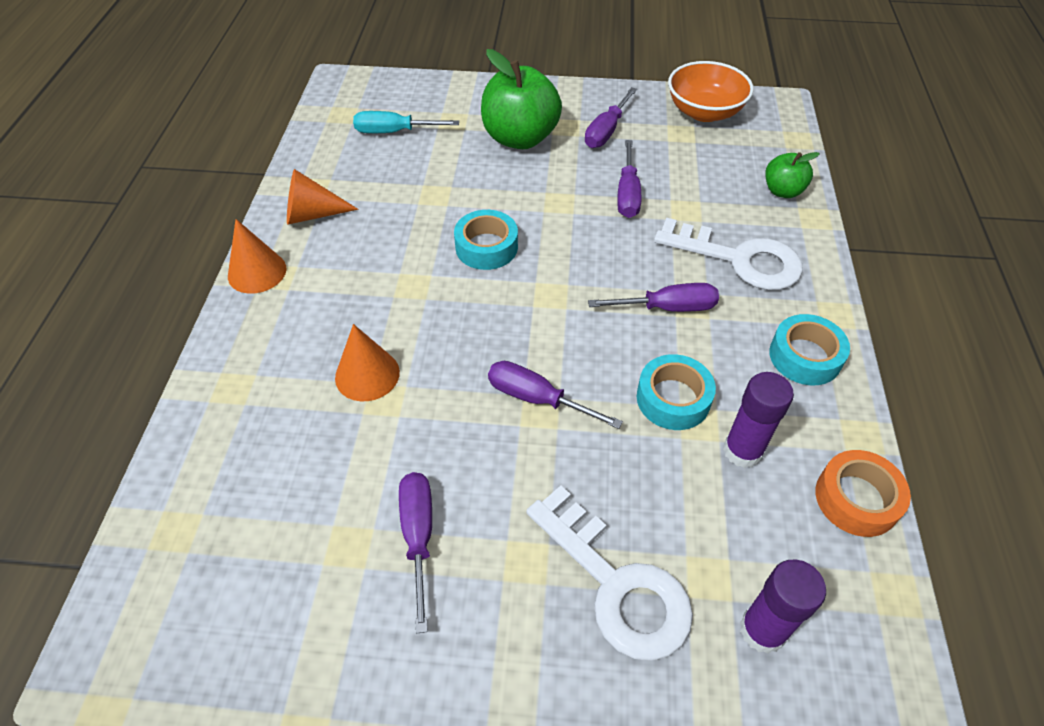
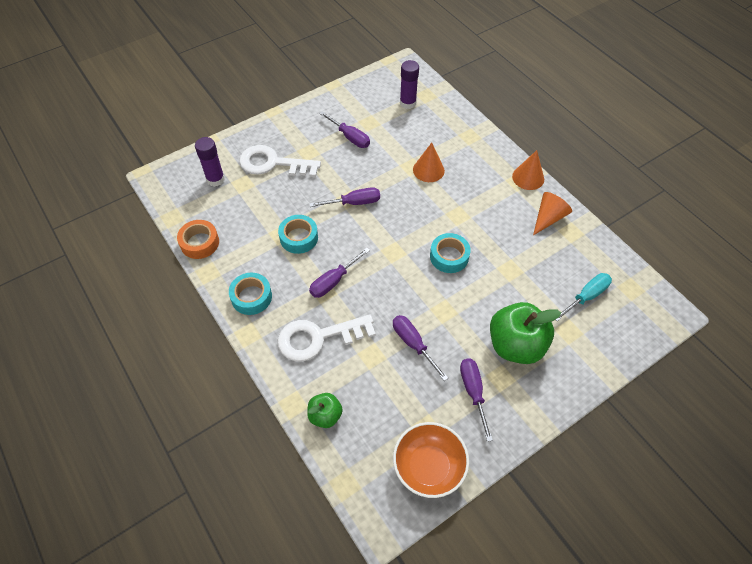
camera: 140 degrees right, 5 degrees up
(742, 451) = (256, 234): purple glue stick -> purple glue stick (408, 103)

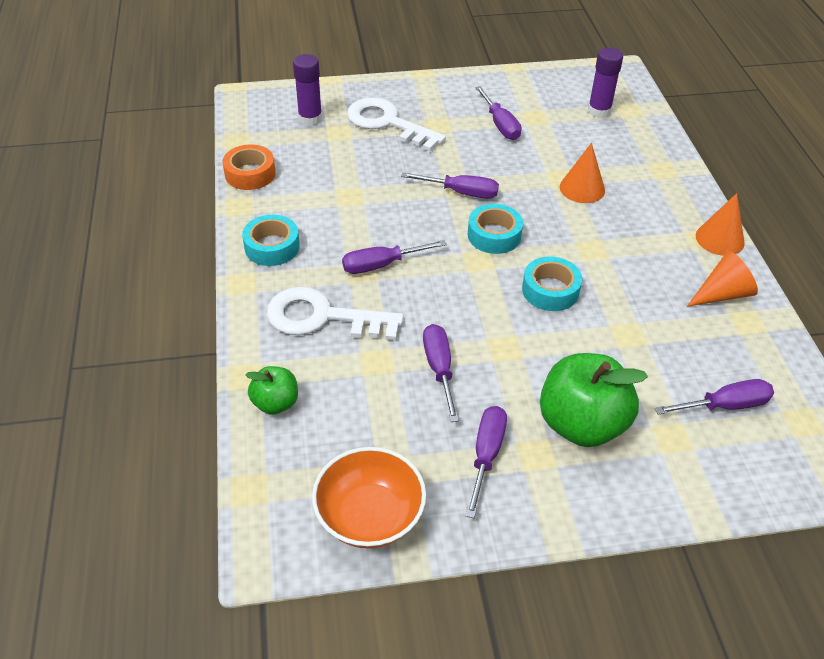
camera: 25 degrees right, 10 degrees down
(299, 238) = (368, 206): turquoise tape -> turquoise tape (494, 235)
(586, 297) = (724, 406): turquoise screwdriver -> purple screwdriver

